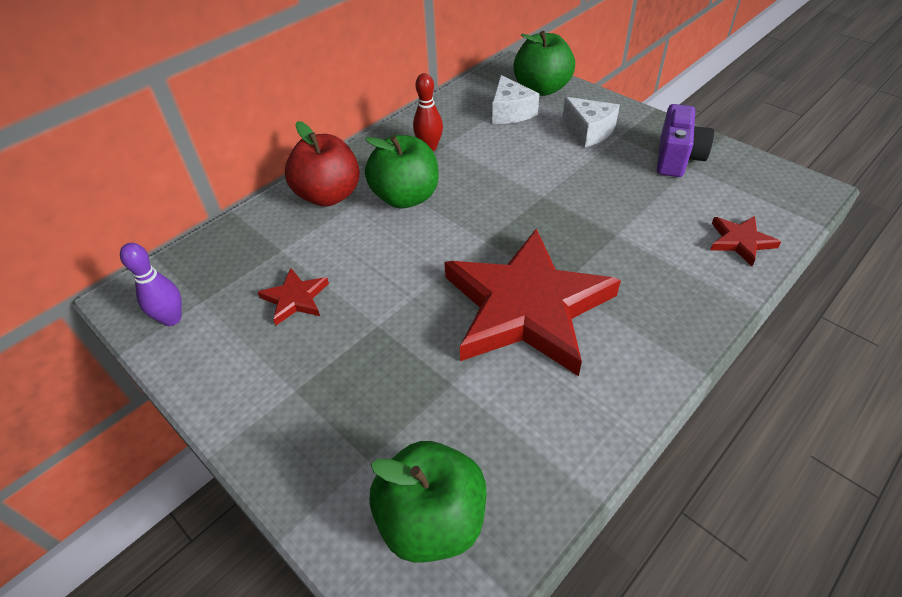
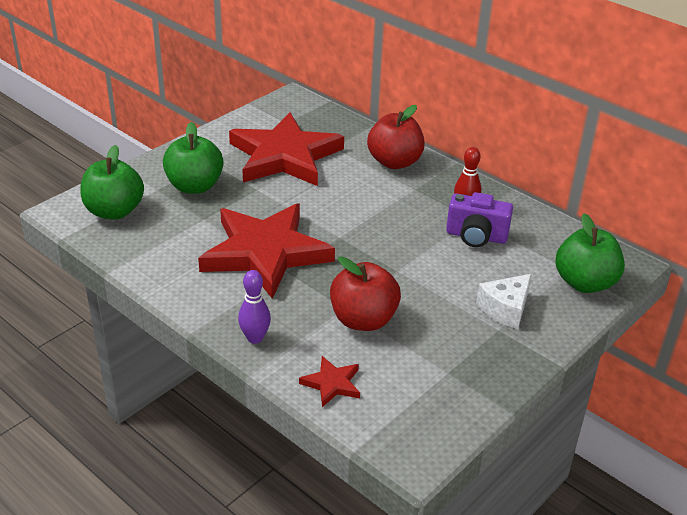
camera: 85 degrees right, 10 degrees down
(172, 319) = (272, 115): purple bowling pin -> purple bowling pin (255, 338)
(295, 299) = (284, 156): red star -> red star, size x2.45
(406, 197) = (393, 198): green apple -> green apple (194, 186)
(510, 112) = (533, 259): white cheese -> none
(632, 220) = (363, 320): none -> red apple
(677, 158) = (462, 365): purple camera -> purple camera (476, 236)

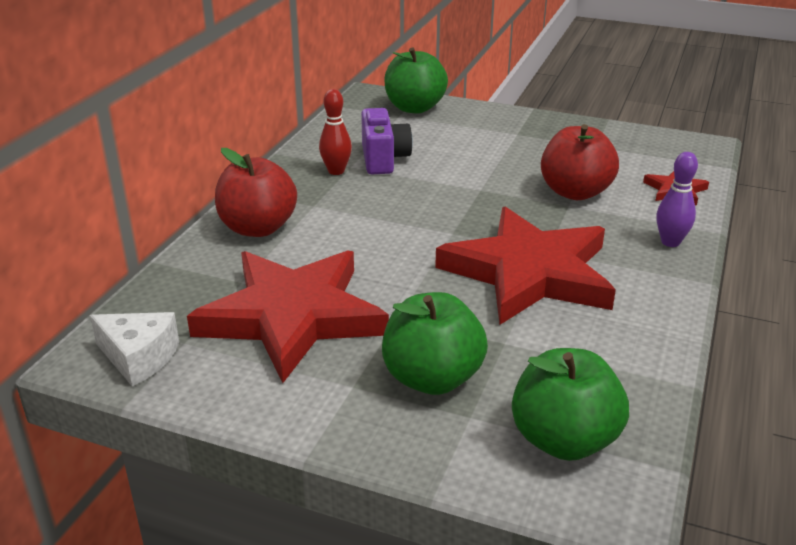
camera: 110 degrees left, 5 degrees down
(505, 309) = (486, 134): white cheese -> white cheese (139, 357)

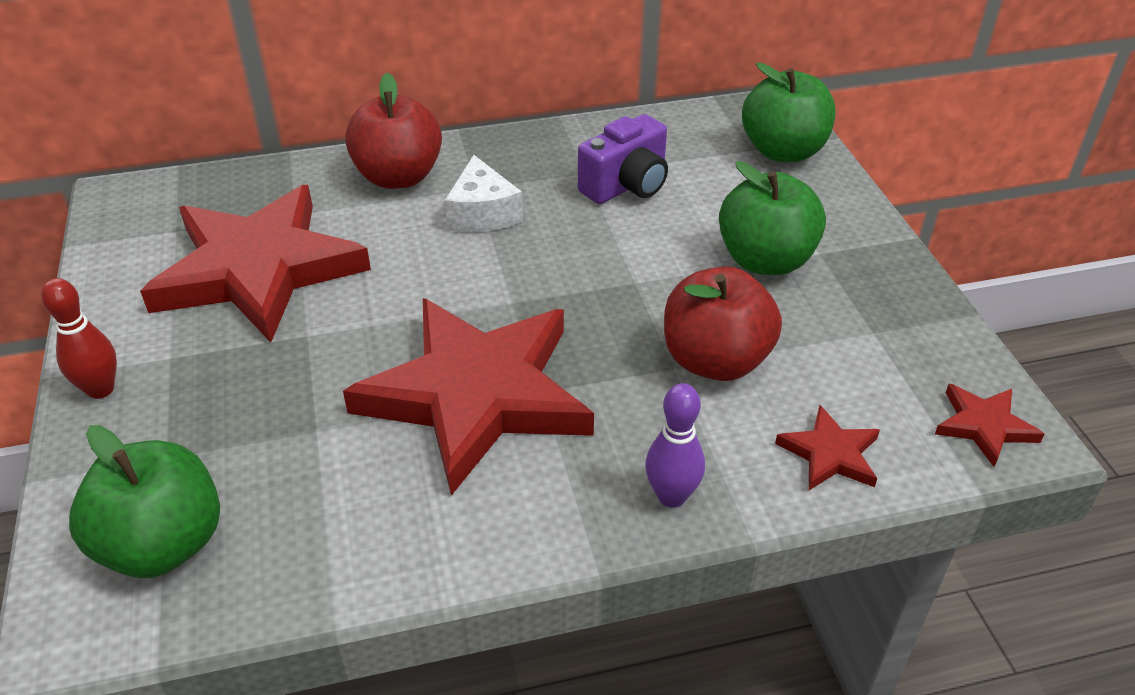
camera: 55 degrees right, 10 degrees up
(139, 357) = (137, 219): white cheese -> white cheese (482, 213)
(336, 171) = (563, 168): red bowling pin -> red bowling pin (100, 389)
(432, 378) = (214, 404): green apple -> green apple (765, 260)
(688, 149) = (984, 426): none -> red star

